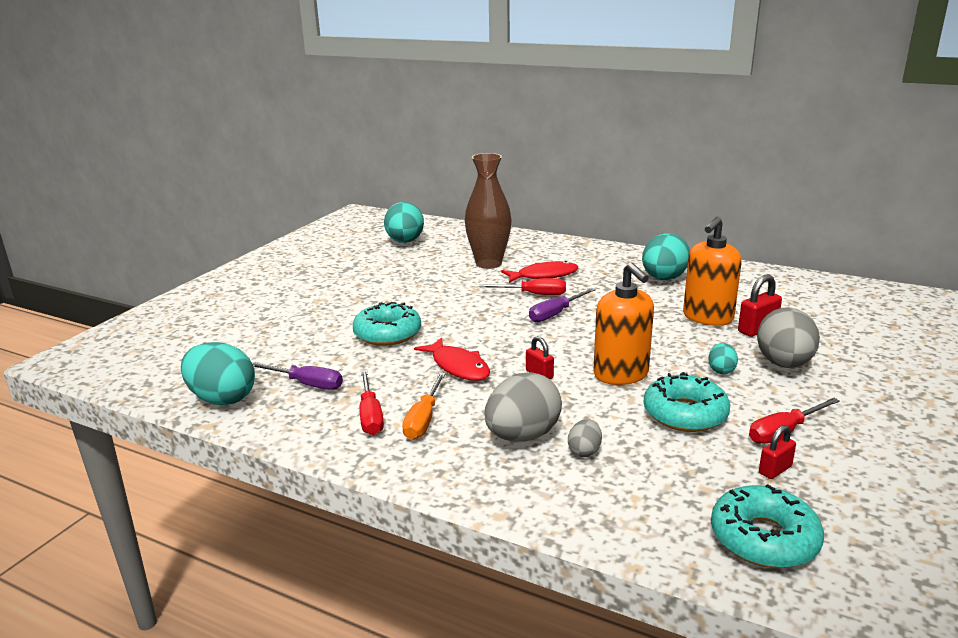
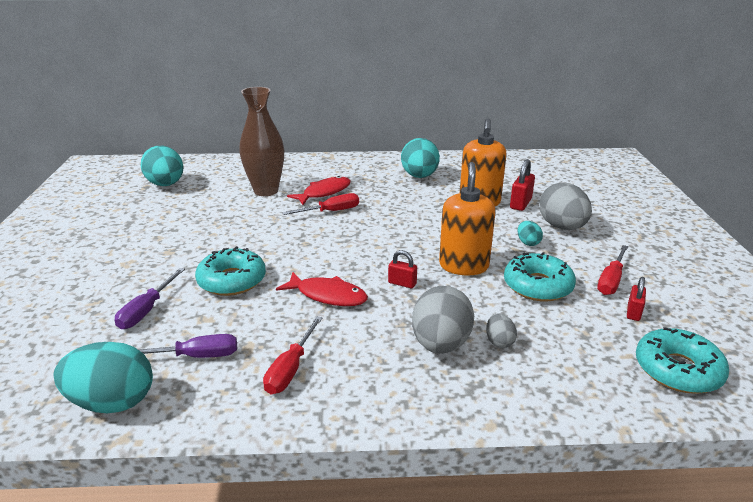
camera: 30 degrees left, 5 degrees up
(370, 415) = (291, 369): red screwdriver -> red screwdriver turned 60 degrees clockwise
(424, 419) = (344, 356): orange screwdriver -> none
(555, 314) = (365, 225): purple screwdriver -> purple screwdriver (147, 310)
(621, 374) = (463, 266): orange soap dispenser -> orange soap dispenser turned 120 degrees counterclockwise

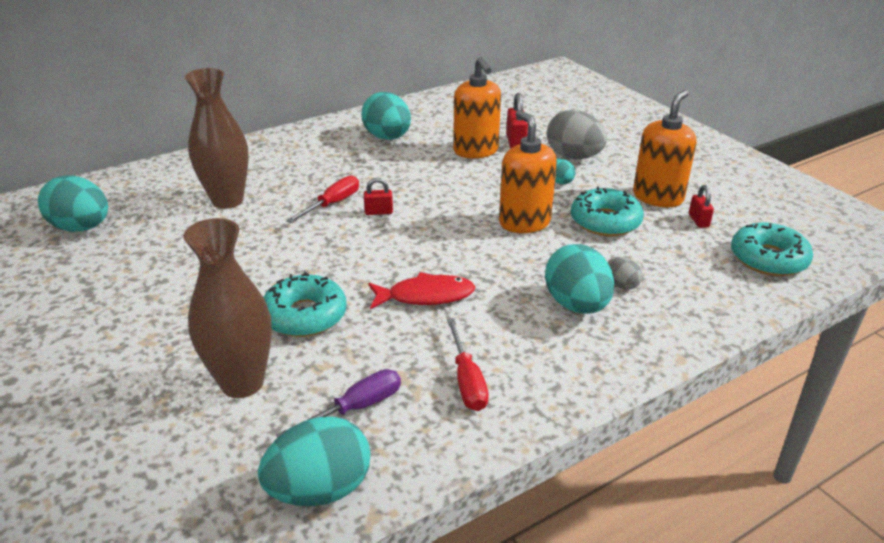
camera: 30 degrees left, 5 degrees up
(147, 310) = (242, 383): purple screwdriver -> brown vase
(324, 192) = (300, 184): red fish -> none
(402, 283) = (485, 259): red padlock -> red padlock (378, 212)
(440, 344) = (576, 305): grey egg -> turquoise egg
(611, 280) = (658, 197): red screwdriver -> orange soap dispenser

